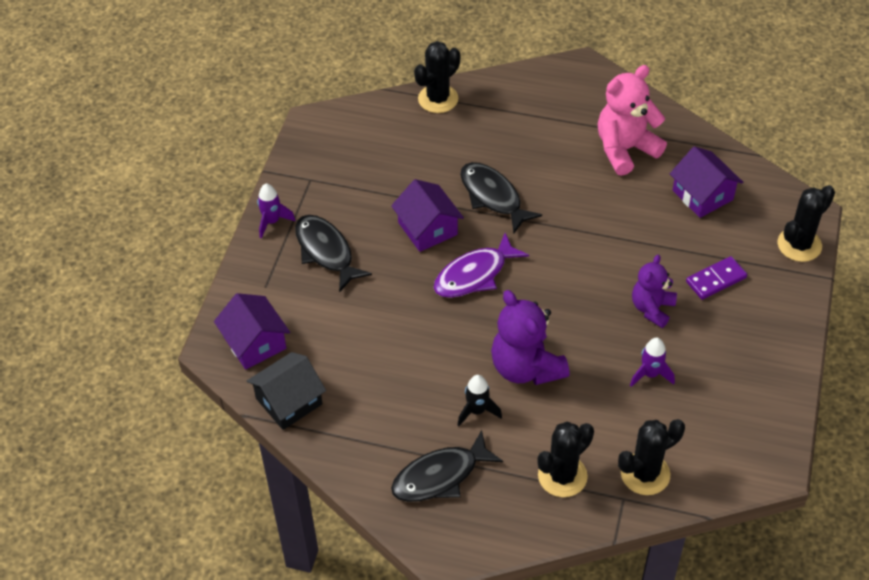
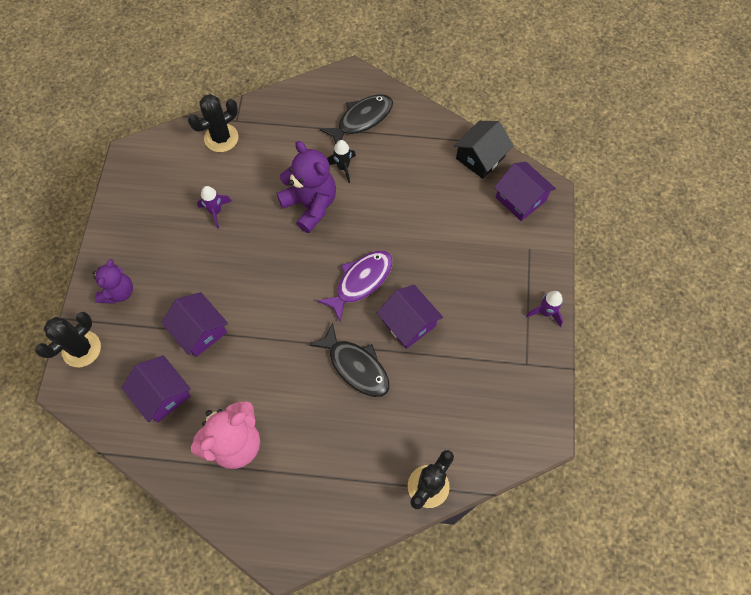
camera: 170 degrees right, 15 degrees up
(326, 251) = (490, 288): black fish -> none
(562, 476) = (278, 130): black cactus -> none
(652, 308) = (213, 268): purple teddy bear -> purple teddy bear (118, 292)
(665, 247) = (200, 331): none -> purple house
(716, 279) = (158, 303): purple domino -> none

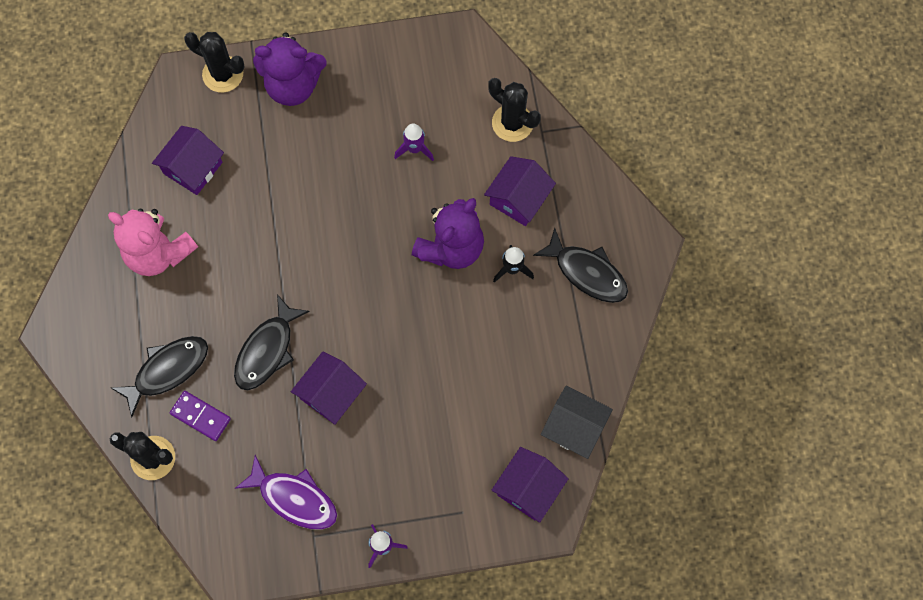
camera: 75 degrees right, 5 degrees up
(118, 292) = (293, 85): purple teddy bear -> purple teddy bear, size x1.58
(200, 331) = (269, 180): purple house -> purple house (518, 198)
(350, 457) = (167, 370): none -> black fish
(361, 281) = (368, 329): purple fish -> purple fish (294, 498)
(400, 435) = (200, 416): none -> purple domino

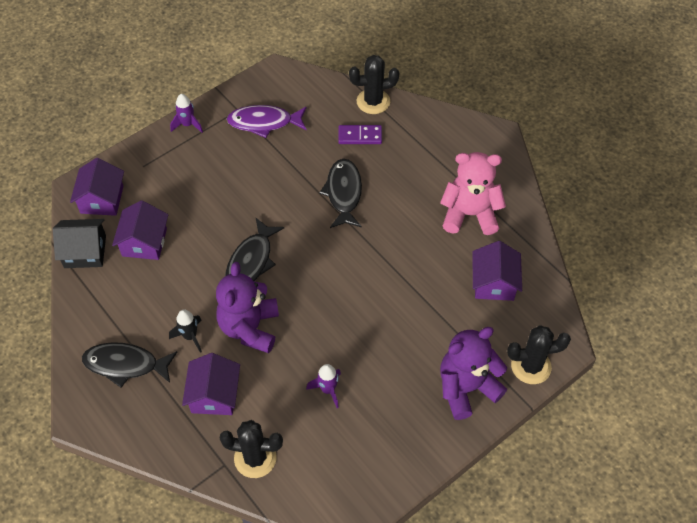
camera: 150 degrees right, 15 degrees down
(167, 370) = (403, 150): black fish -> black fish (251, 261)
(331, 394) = (279, 189): purple house -> purple house (144, 242)

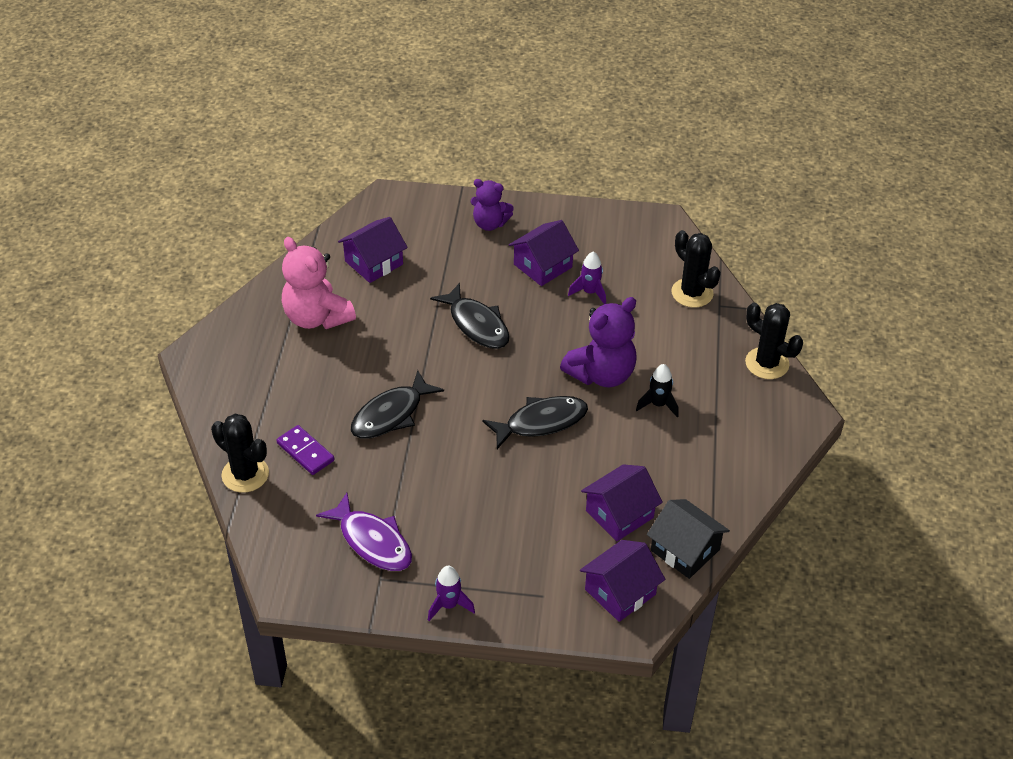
camera: 135 degrees left, 10 degrees down
(125, 365) = (734, 424): black fish -> black fish (476, 324)
(214, 395) = (681, 351): purple house -> purple house (542, 266)
(466, 388) = (490, 224): purple teddy bear -> purple teddy bear, size x0.63
(531, 366) = (428, 203): black cactus -> black cactus (767, 363)

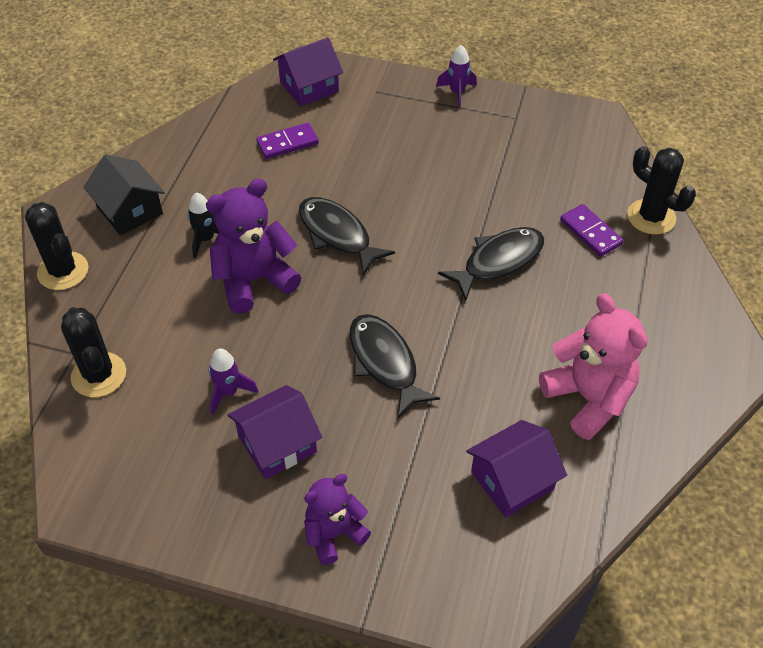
camera: 170 degrees left, 5 degrees up
(372, 541) = (521, 145): purple fish -> none
(490, 224) = (334, 534): purple teddy bear -> purple teddy bear turned 60 degrees counterclockwise
(541, 422) = (337, 235): black fish -> black fish turned 60 degrees clockwise
(619, 514) = (287, 143): purple house -> purple domino
(685, 550) = (240, 110): black house -> black house (129, 210)

